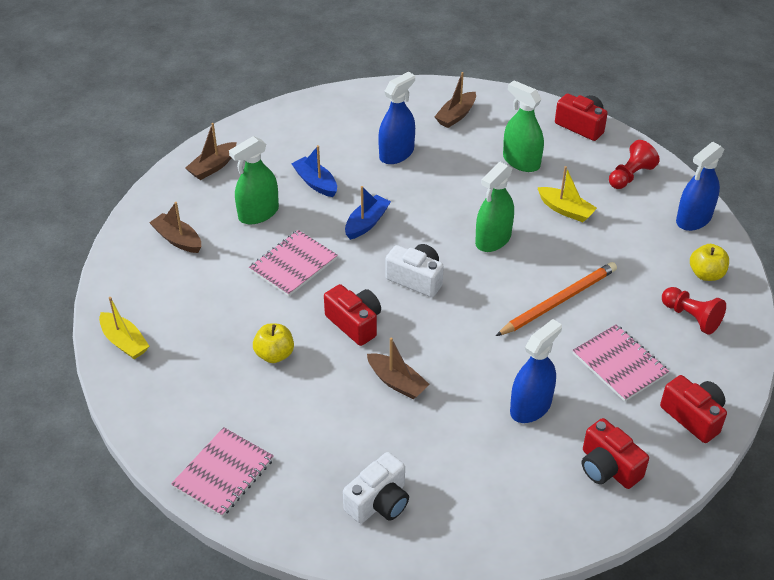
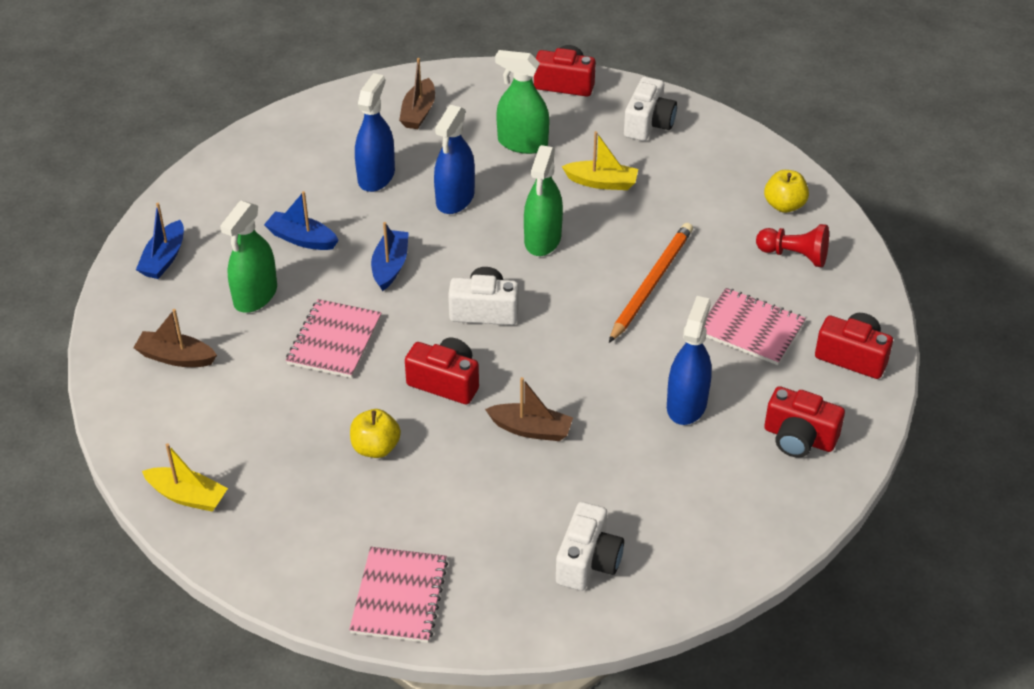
camera: 25 degrees left, 0 degrees up
(213, 167) = (164, 258): brown boat -> blue boat
(630, 176) = (648, 124): red pawn -> white camera
(693, 219) = (739, 151): blue spray bottle -> blue spray bottle (455, 199)

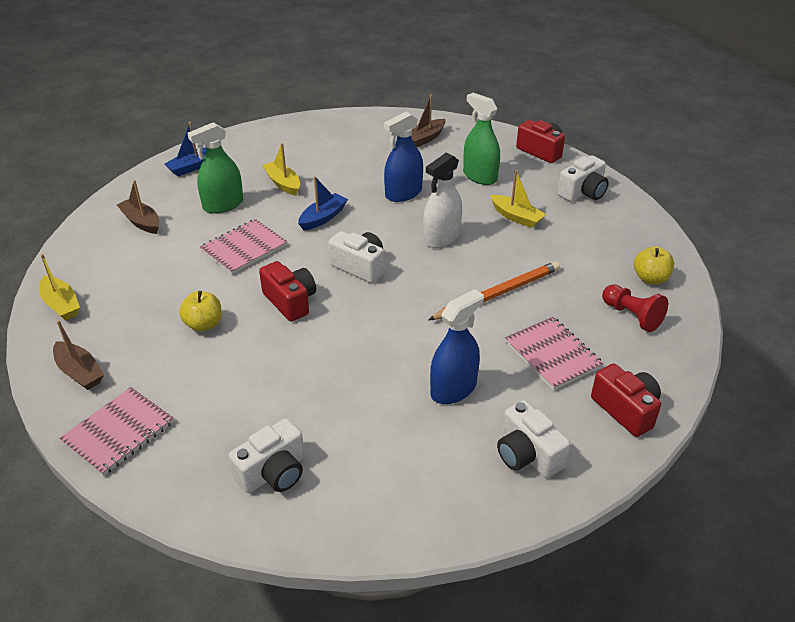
camera: 30 degrees right, 5 degrees down
(302, 239) = (283, 183): blue boat -> yellow boat
(376, 176) = (364, 164): blue spray bottle -> none
(531, 429) = (319, 357): brown boat -> brown boat (79, 372)
(542, 239) = (441, 237): green spray bottle -> white spray bottle
(799, 438) = (527, 455): red camera -> white camera

